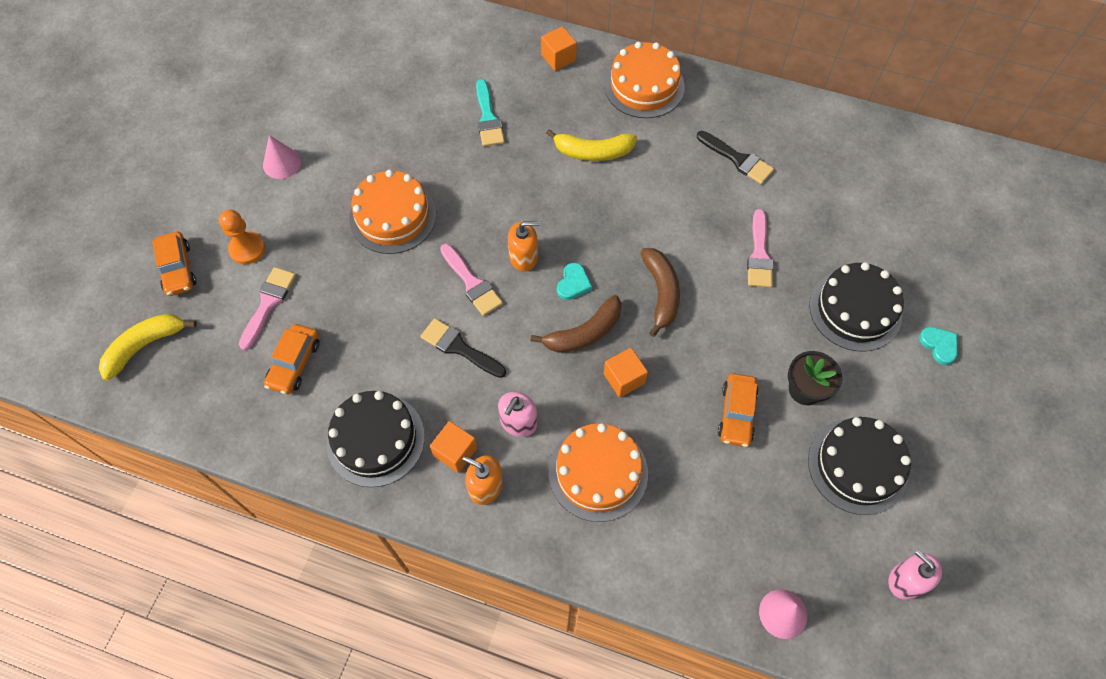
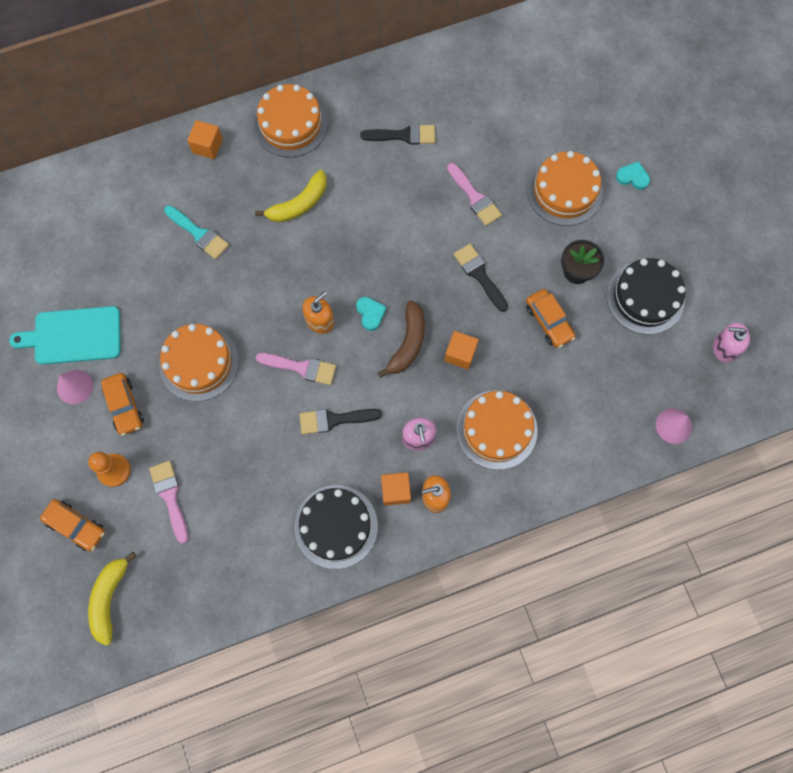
camera: 40 degrees left, 10 degrees up
(294, 363) = (231, 522): orange car -> orange car (124, 406)
(318, 125) = (74, 336): none -> turquoise cutting board
(661, 293) = (434, 275): brown banana -> none
(704, 323) = (479, 274): none -> black brush
(855, 310) = (565, 191): black cake -> orange cake

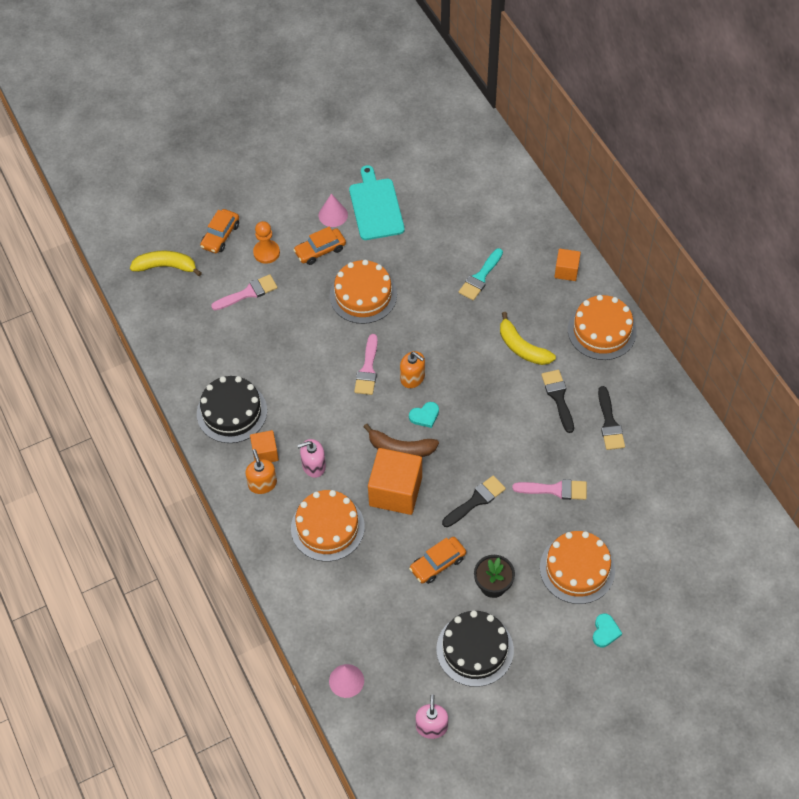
camera: 85 degrees right, 15 degrees down
(334, 420) = (323, 399): black brush -> black brush (558, 397)
(460, 354) = (395, 491): orange cube -> orange cube, size x1.88
(475, 197) = (555, 490): pink brush -> pink brush turned 135 degrees counterclockwise

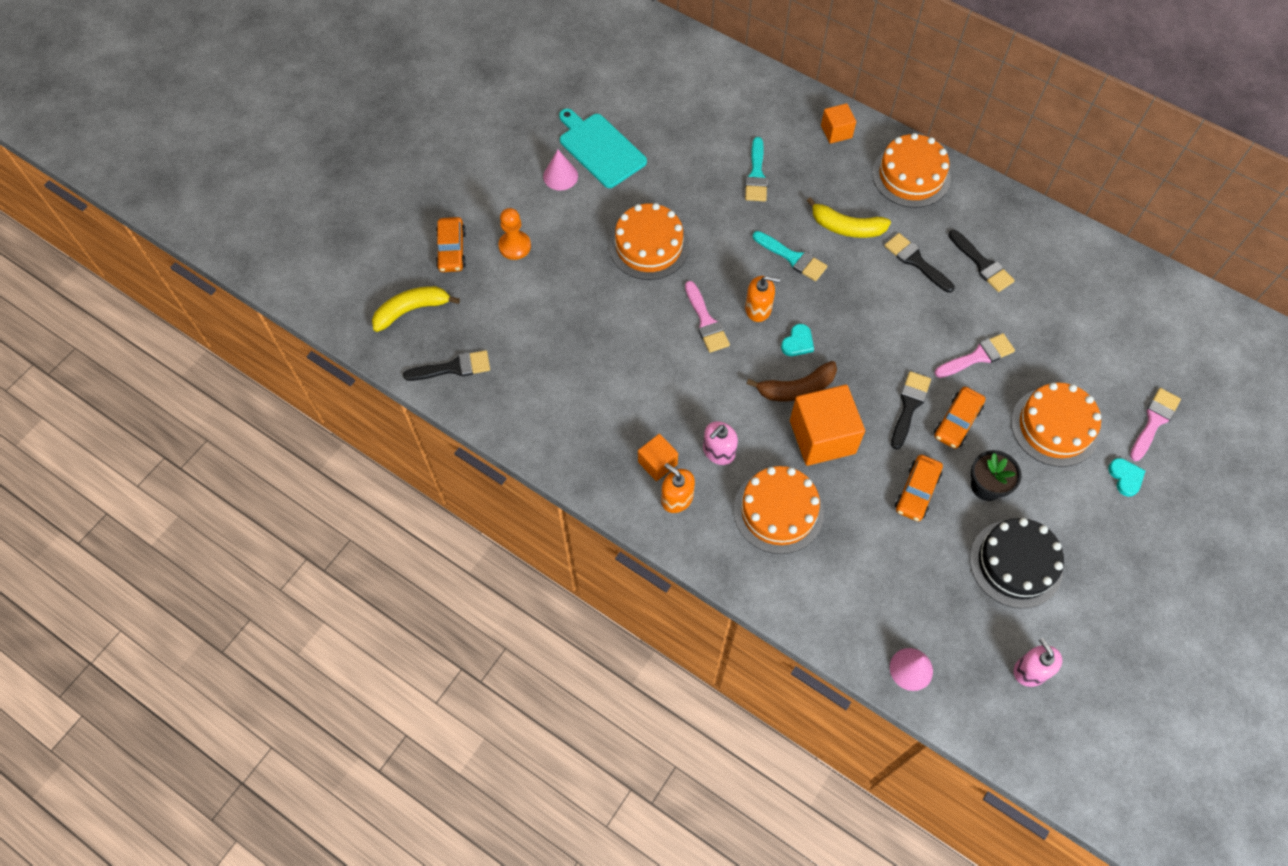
camera: 30 degrees left, 5 degrees up
(169, 320) = (453, 368): none -> black brush
(232, 412) = (591, 436): black cake -> none
(248, 293) = (523, 298): pink brush -> pink brush (1154, 421)
(320, 250) = (571, 219): orange car -> orange car (957, 422)
(464, 352) = (793, 258): none -> turquoise brush

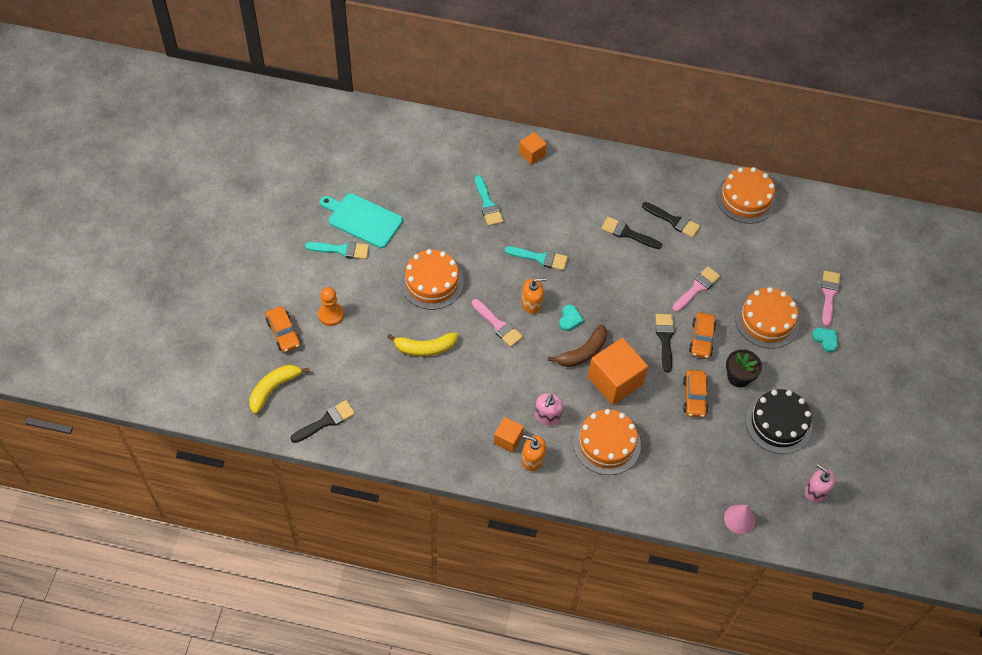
camera: 25 degrees left, 5 degrees down
(560, 176) = (342, 250): pink cone -> turquoise brush
(846, 227) = (569, 223): yellow banana -> yellow banana (425, 348)
(911, 176) = (598, 171): orange cake -> orange cake (746, 198)

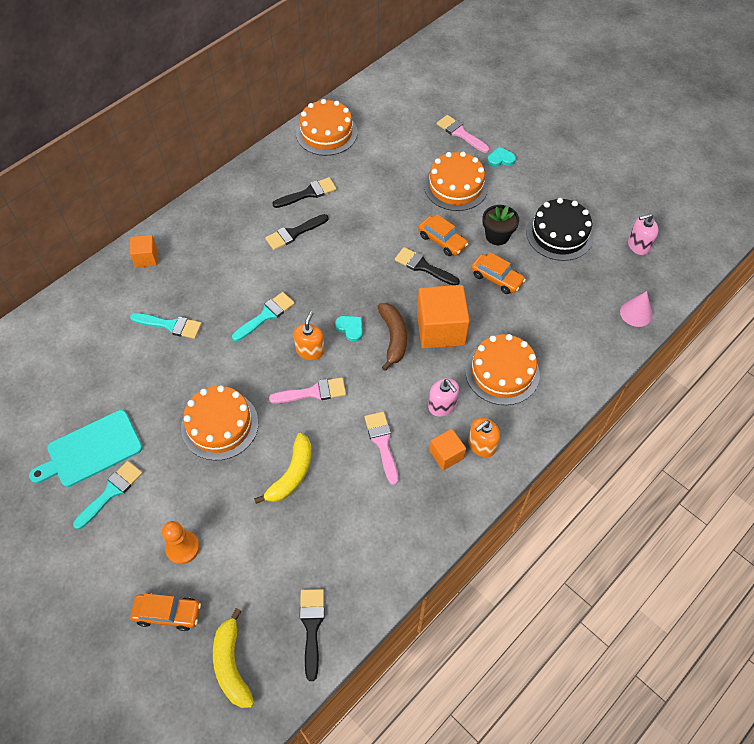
camera: 55 degrees left, 0 degrees up
(697, 288) = (389, 215): pink brush -> pink brush (382, 443)

